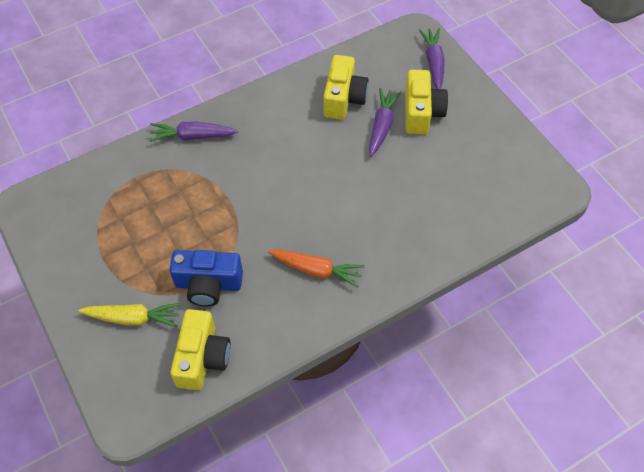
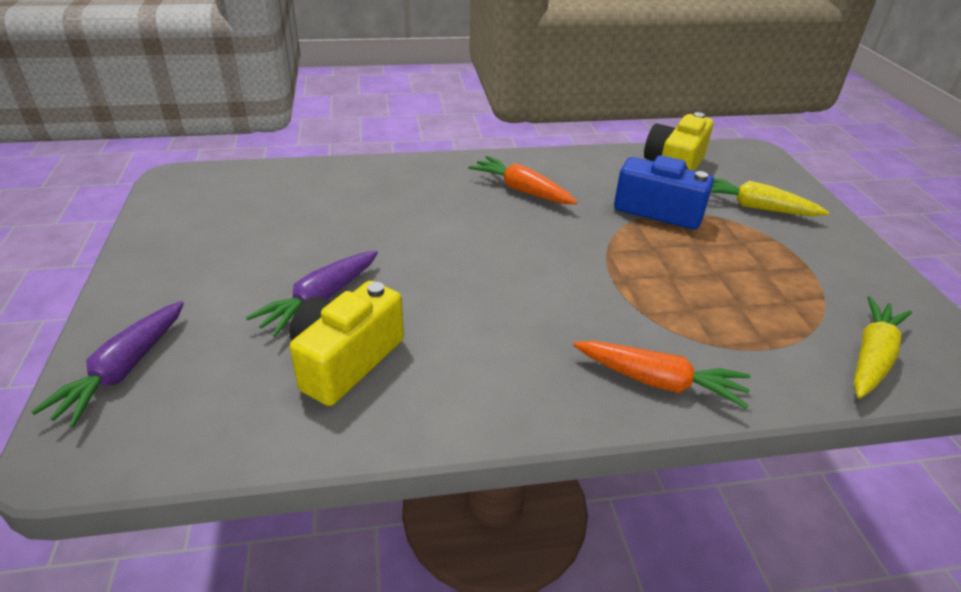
camera: 160 degrees left, 20 degrees down
(80, 189) = (871, 357): none -> yellow carrot
(192, 136) = (659, 382): purple carrot -> orange carrot
(421, 112) = (240, 299): yellow camera -> none

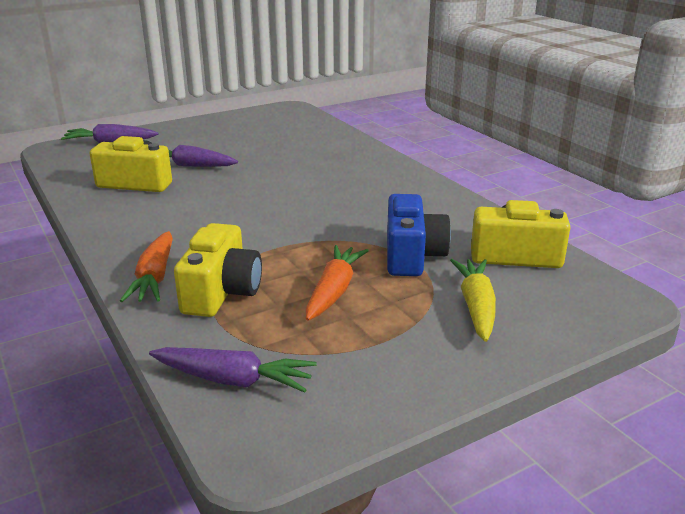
camera: 70 degrees right, 10 degrees down
(522, 190) = (383, 196): orange carrot -> orange carrot (334, 291)
(706, 335) = (222, 292): none -> yellow camera
(871, 357) = (233, 380): yellow carrot -> purple carrot

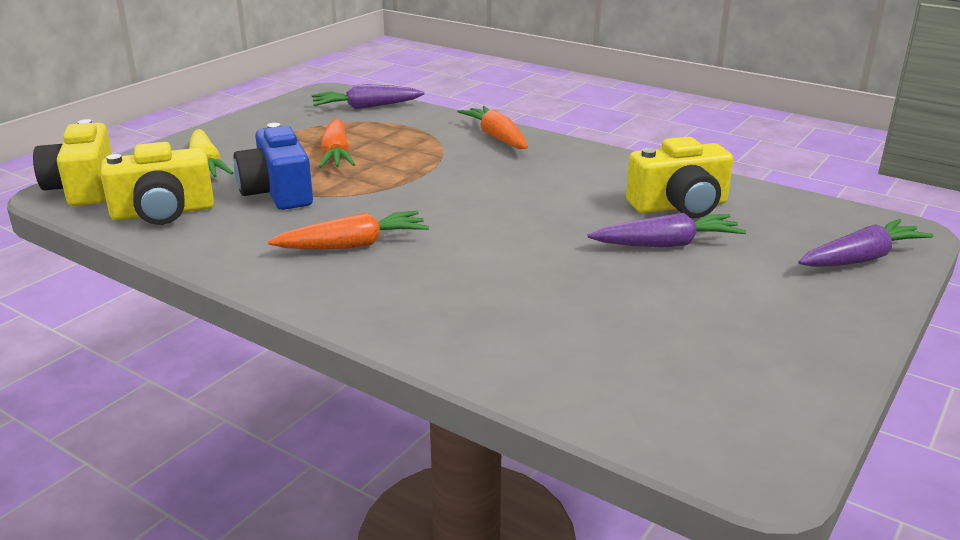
camera: 155 degrees right, 0 degrees up
(222, 292) = (429, 139): yellow camera -> yellow camera (83, 188)
(376, 200) = (353, 245): none -> orange carrot

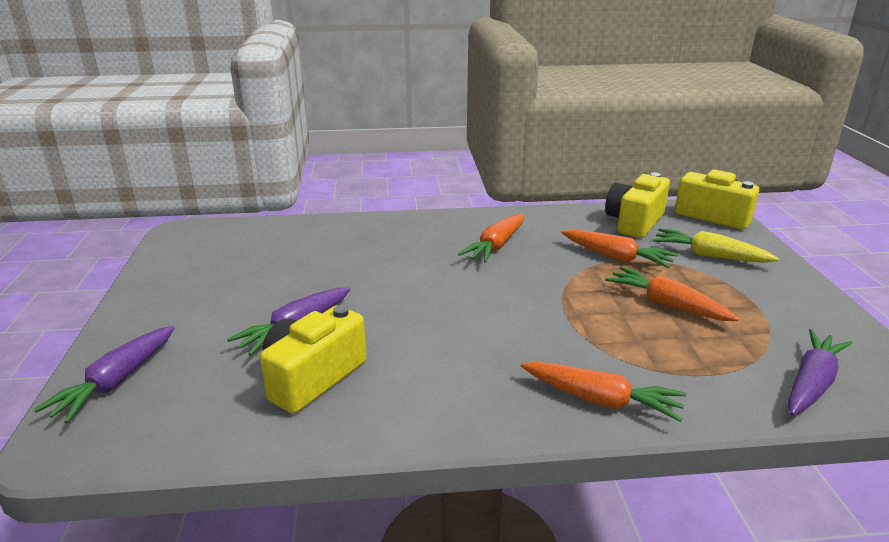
camera: 140 degrees right, 0 degrees up
(277, 192) = (616, 257): blue camera -> orange carrot

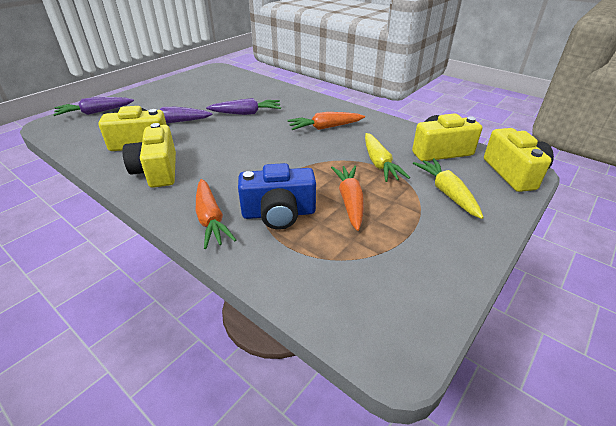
camera: 45 degrees right, 10 degrees up
(423, 394) = (157, 171): none -> yellow camera
(616, 257) = (379, 164): orange carrot -> yellow carrot
(642, 352) = (279, 213): none -> blue camera
(811, 383) = (334, 293): purple carrot -> purple carrot (246, 113)

